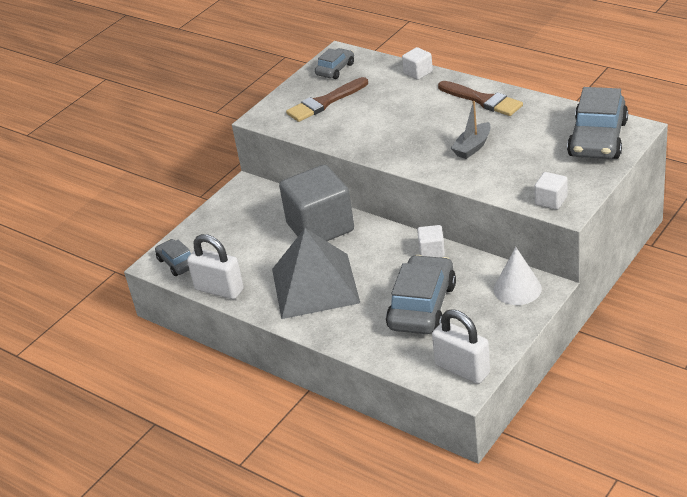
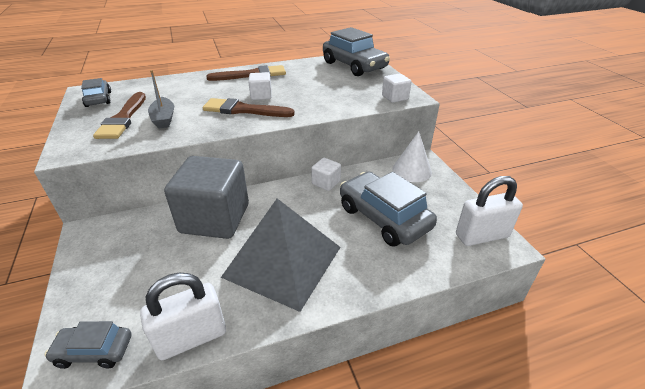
camera: 60 degrees left, 0 degrees up
(411, 141) = (244, 110): none -> brown brush
(418, 73) = (177, 79): white cube -> white cube (261, 95)
(472, 147) = (293, 95): grey boat -> grey boat (164, 119)

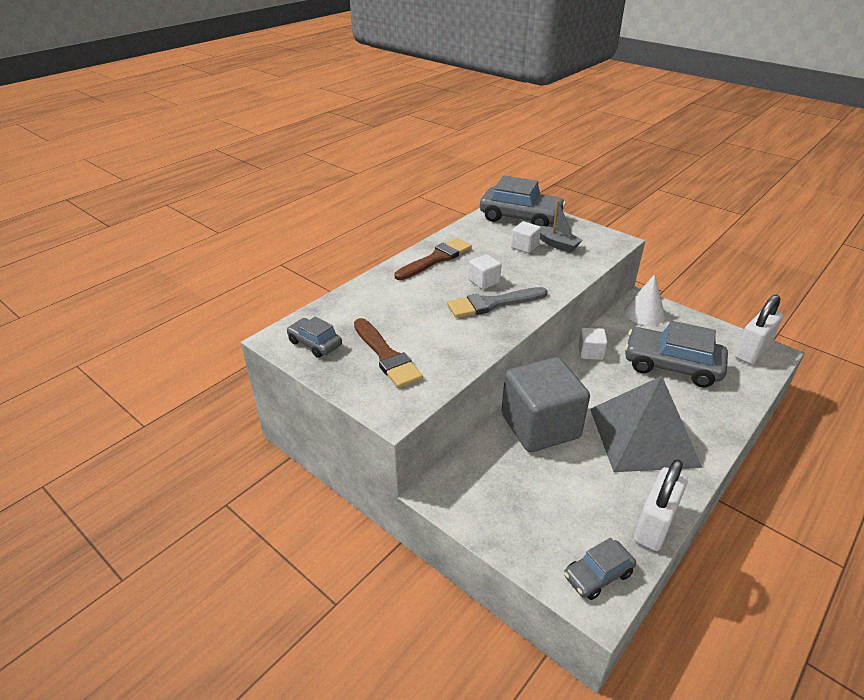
camera: 30 degrees left, 0 degrees up
(164, 119) = (430, 341): grey boat -> grey boat (557, 244)
(244, 110) = (492, 303): brown brush -> grey brush
(395, 97) = (604, 245): white cube -> white cube (524, 246)

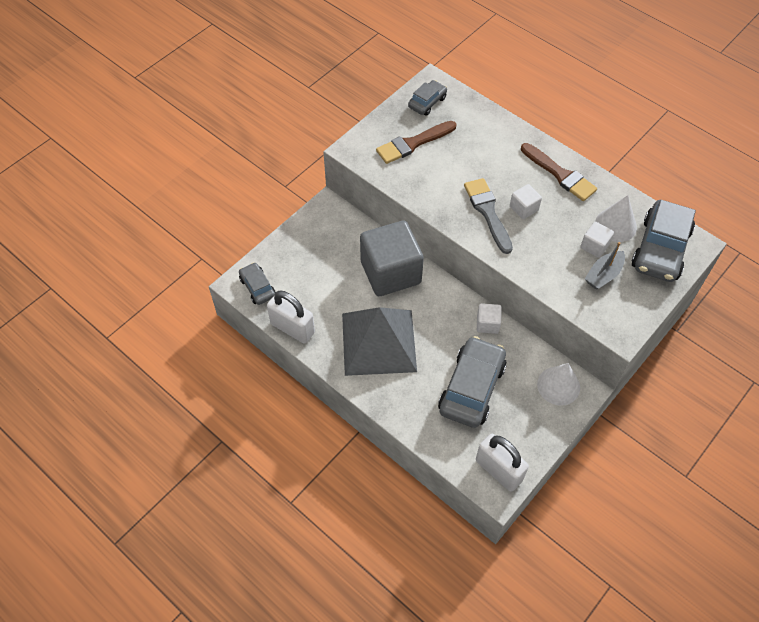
camera: 90 degrees right, 20 degrees up
(497, 235) = (616, 225): none -> white cone

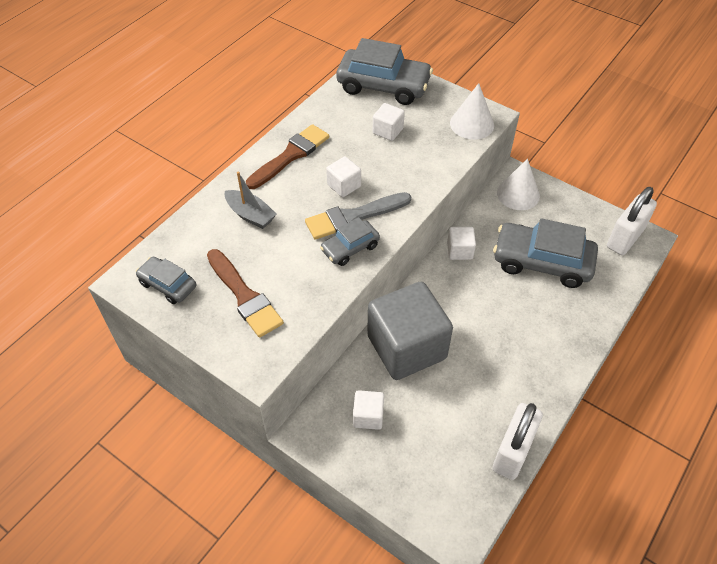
camera: 95 degrees left, 5 degrees down
(257, 287) = (458, 508): grey car -> grey car (350, 248)
(335, 242) = (368, 416): none -> white cube
(378, 342) = (508, 352): grey pyramid -> none
(603, 275) = (423, 125): grey boat -> grey boat (250, 215)
(616, 225) = (357, 115): white cone -> white cone (472, 124)

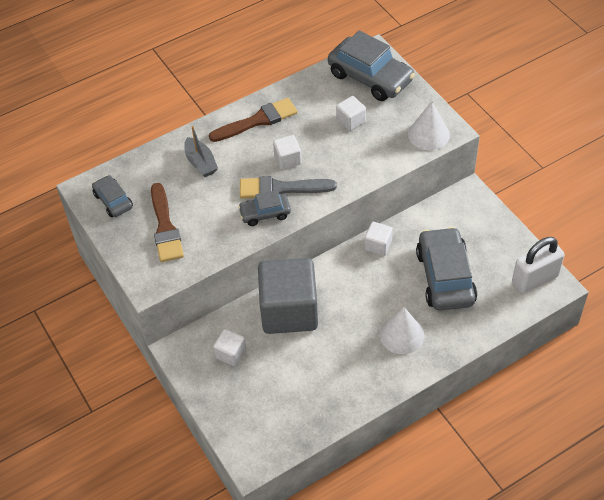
camera: 25 degrees right, 0 degrees up
(513, 452) = (329, 418): white padlock -> none
(518, 194) = (460, 210): white cone -> white cone (401, 335)
(542, 262) = (445, 277): grey car -> grey car turned 45 degrees clockwise

